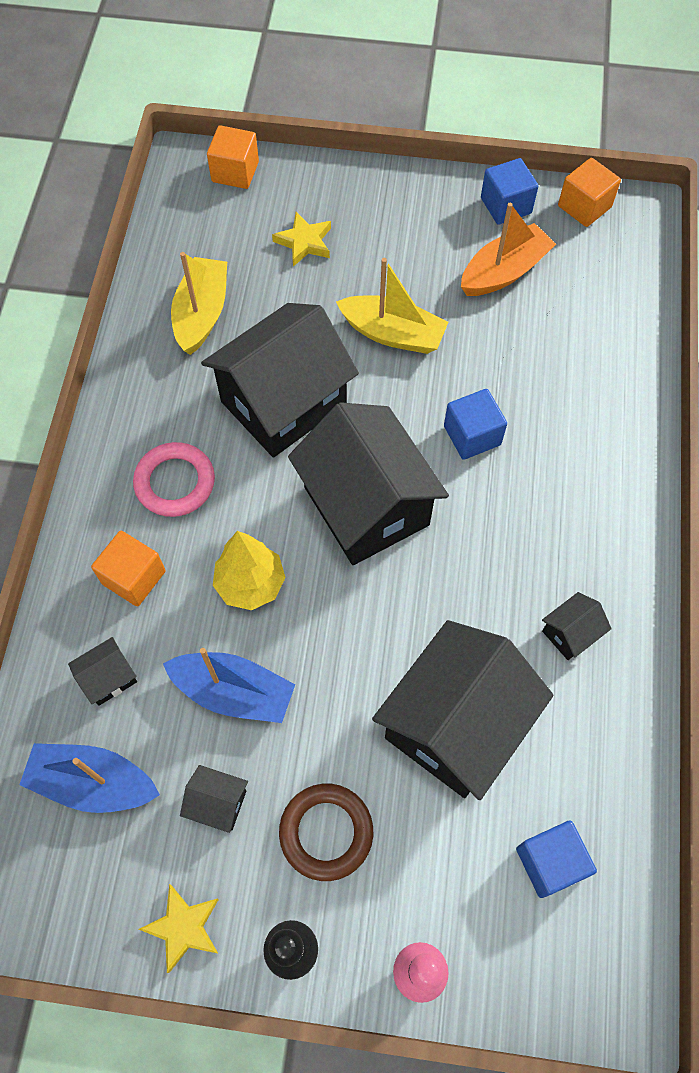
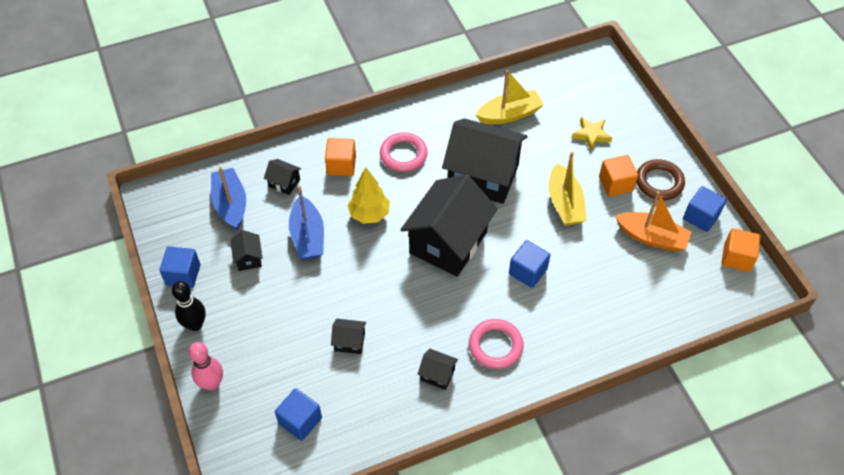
camera: 60 degrees right, 10 degrees down
(183, 927) = (183, 275): yellow star -> blue cube
(235, 172) = (611, 82): orange cube -> orange cube (615, 184)
(326, 832) = (259, 311): brown ring -> brown ring (659, 182)
(455, 724) = (349, 342): black house -> black house, size x0.41
(564, 537) = (495, 346): none -> pink ring

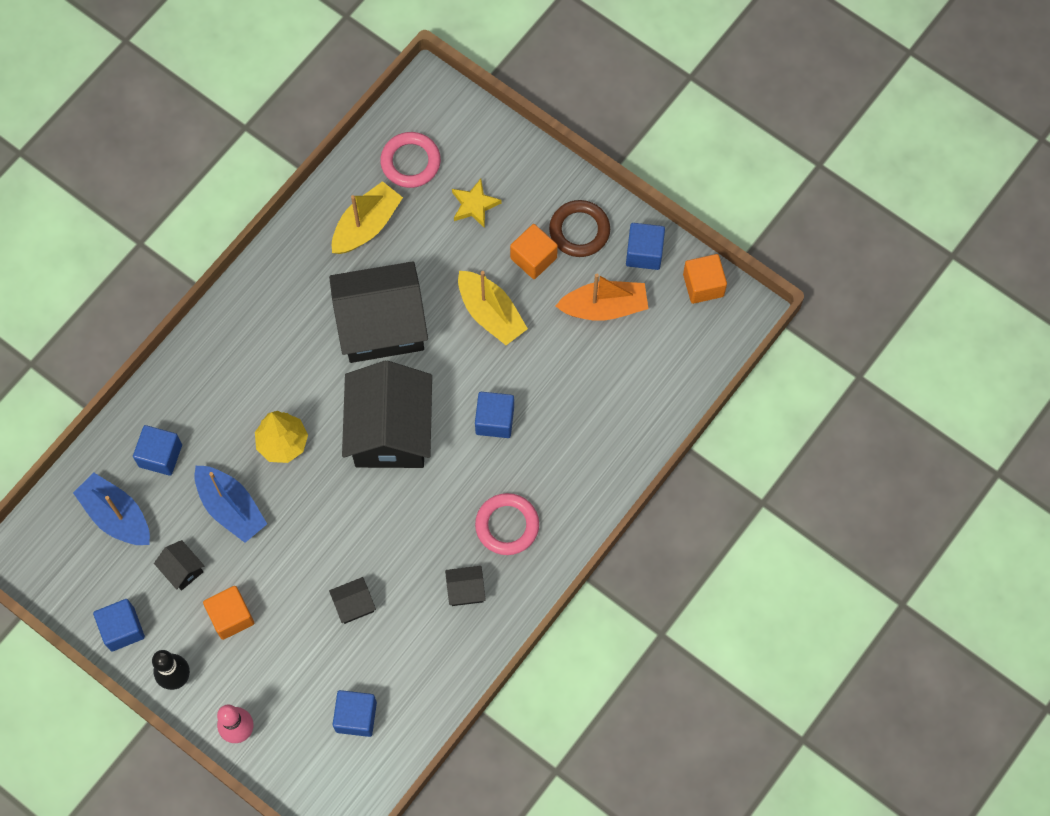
camera: 30 degrees left, 15 degrees up
(284, 183) = (160, 455): black house -> blue cube
(341, 165) = (212, 397): orange cube -> orange cube (231, 617)
(403, 155) = (275, 345): pink ring -> pink ring (410, 162)

